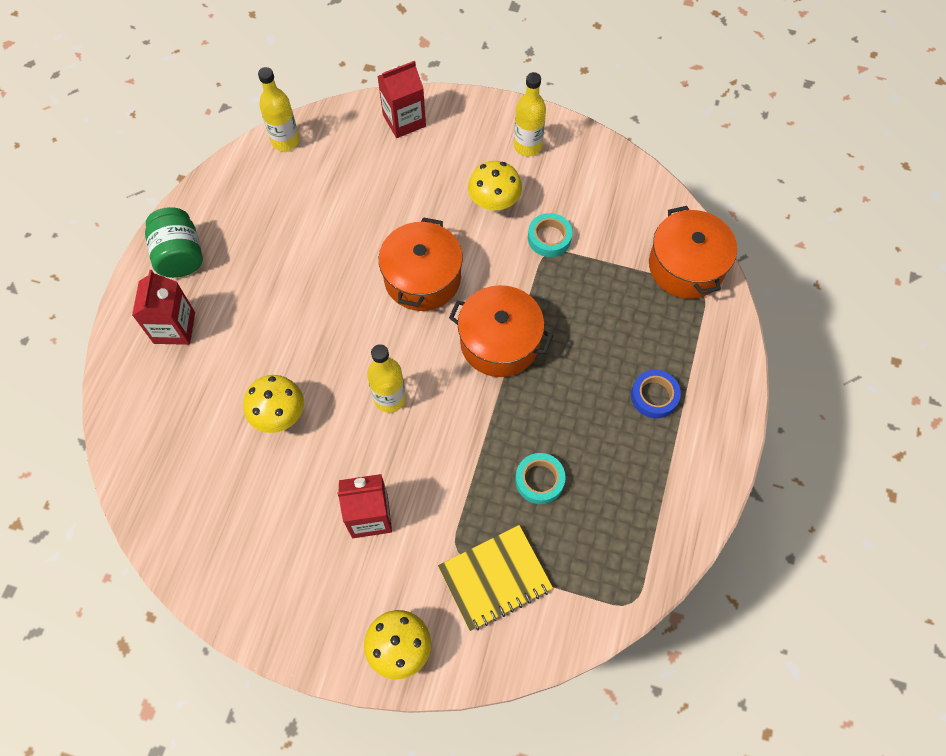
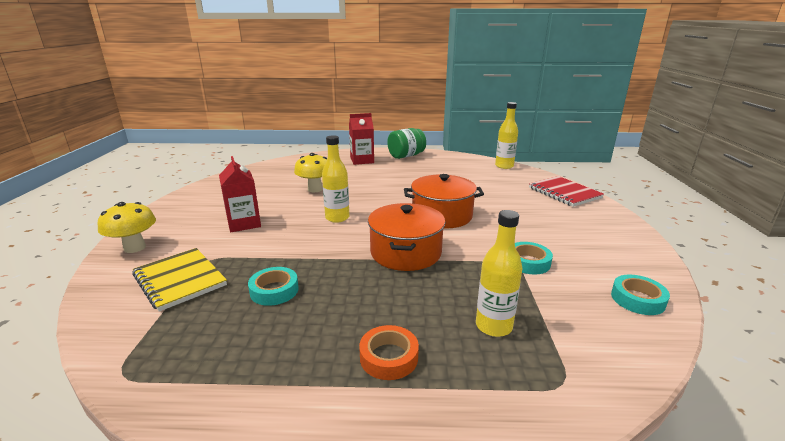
camera: 75 degrees right, 40 degrees down
(404, 120) = (564, 193): red carton -> red notebook
(494, 204) = (534, 233): yellow mushroom -> none
(527, 146) = (609, 239): yellow bottle -> yellow bottle (493, 326)
(625, 187) = (637, 299): none -> turquoise tape
(654, 396) = (389, 357): blue tape -> orange tape
(686, 266) = (585, 362): orange pot -> none

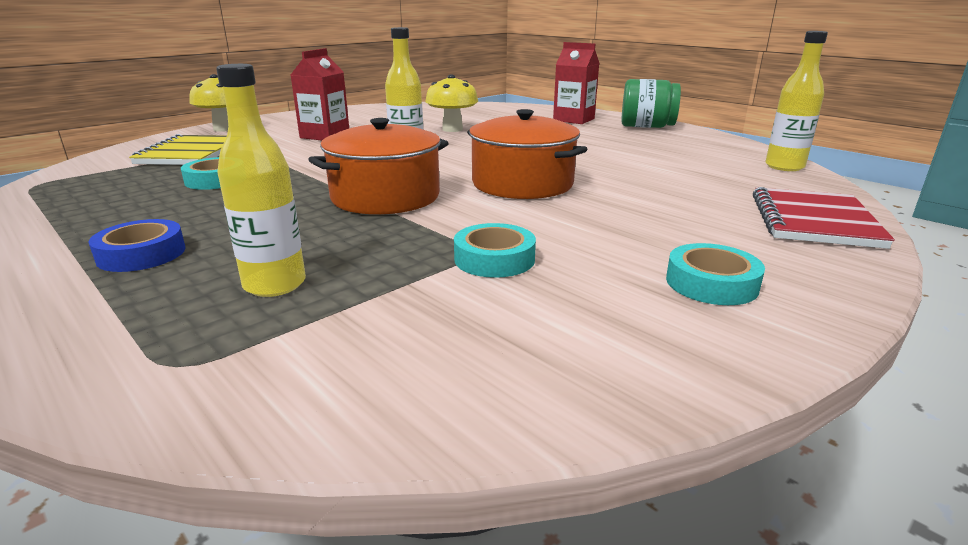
camera: 45 degrees right, 0 degrees up
(389, 357) = (141, 254): orange tape -> blue tape
(637, 299) = (532, 371): turquoise tape -> turquoise tape (711, 283)

